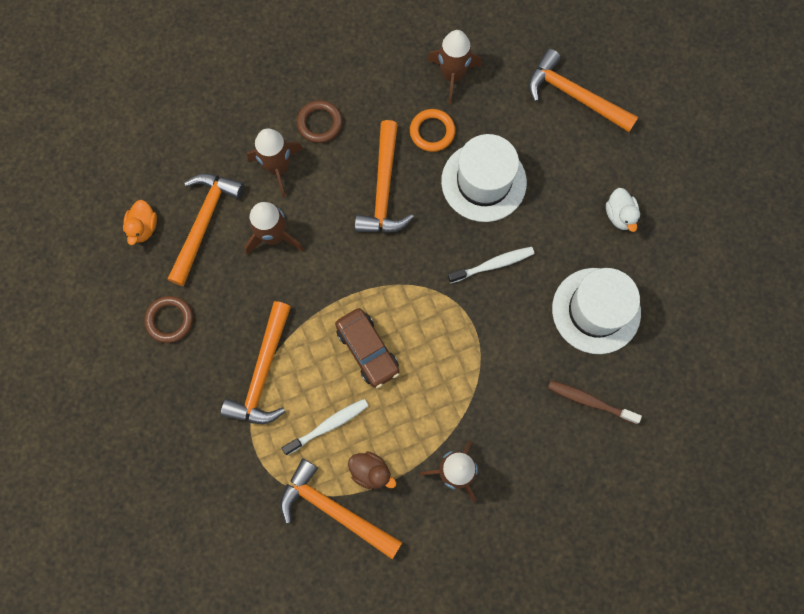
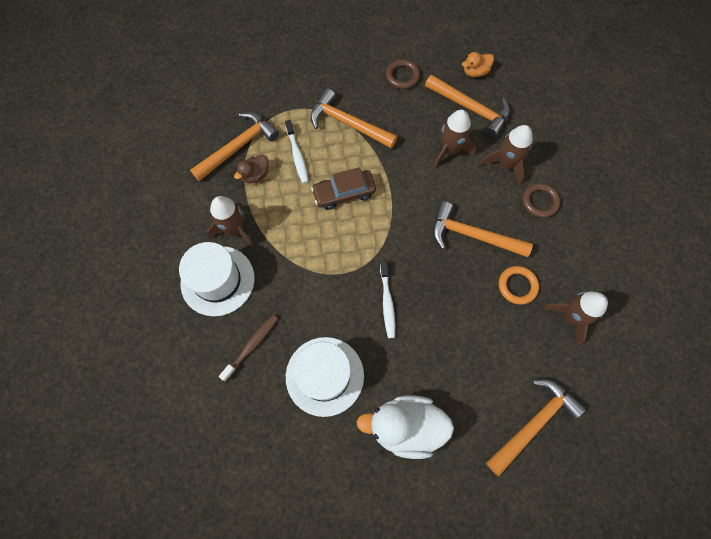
camera: 105 degrees right, 5 degrees down
(143, 227) = (475, 72): orange duck -> orange duck turned 45 degrees counterclockwise
(483, 182) = (463, 316): white hat -> white hat (217, 280)
(619, 215) = (405, 427): white duck -> white duck, size x1.97

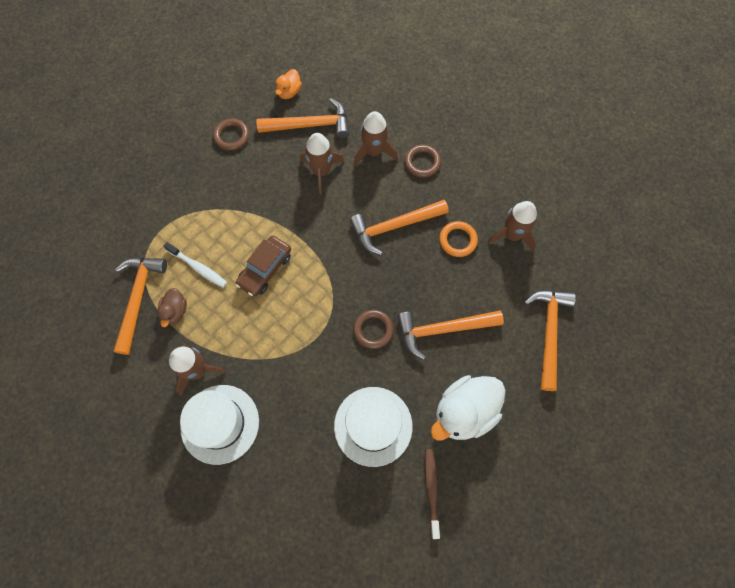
camera: 40 degrees left, 0 degrees up
(251, 345) = (295, 452): brown toothbrush -> brown toothbrush (431, 490)
(348, 123) = (219, 209): orange hammer -> orange hammer (443, 330)
(387, 302) = (373, 330): white toothbrush -> brown ring

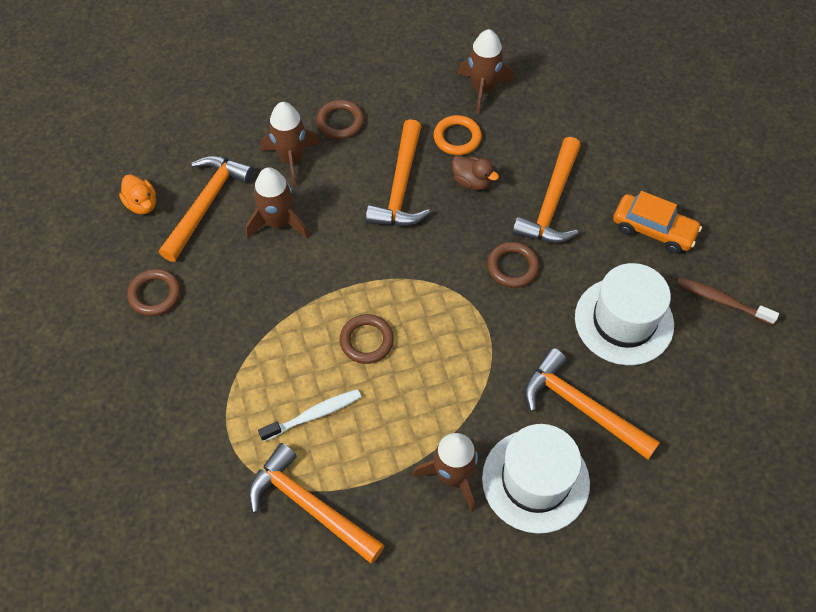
camera: 60 degrees left, 10 degrees down
(175, 311) = (356, 468): brown duck -> brown duck (472, 181)
(265, 269) = (366, 341): brown car -> brown ring
(464, 412) = (653, 229): white duck -> orange car
(548, 332) = (609, 116): orange hammer -> orange hammer (581, 407)

